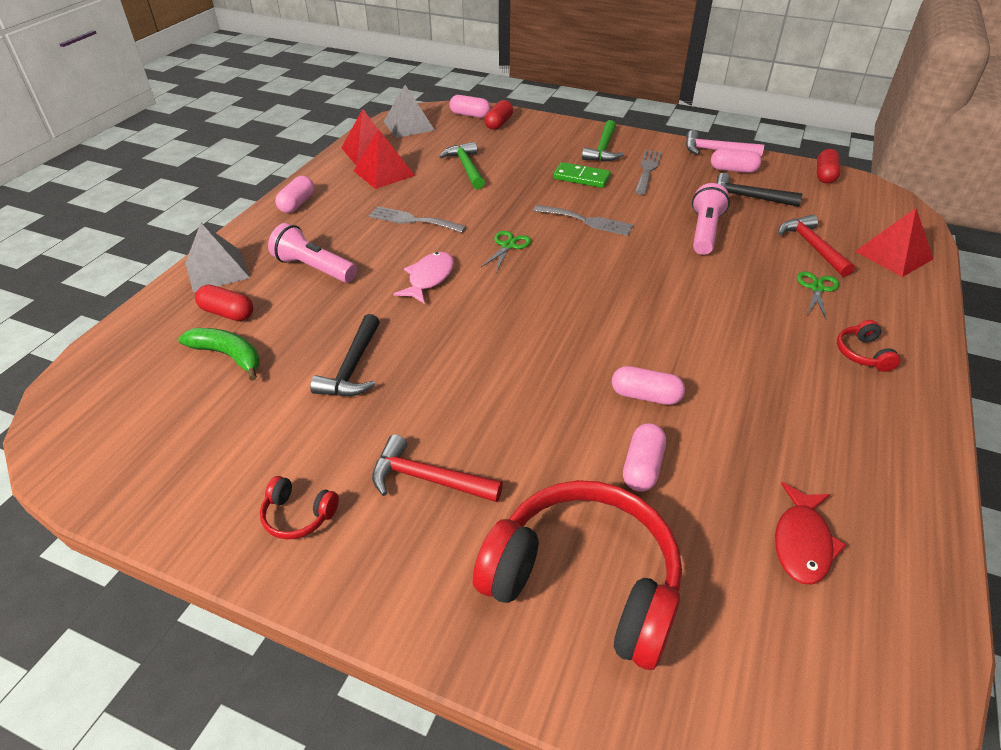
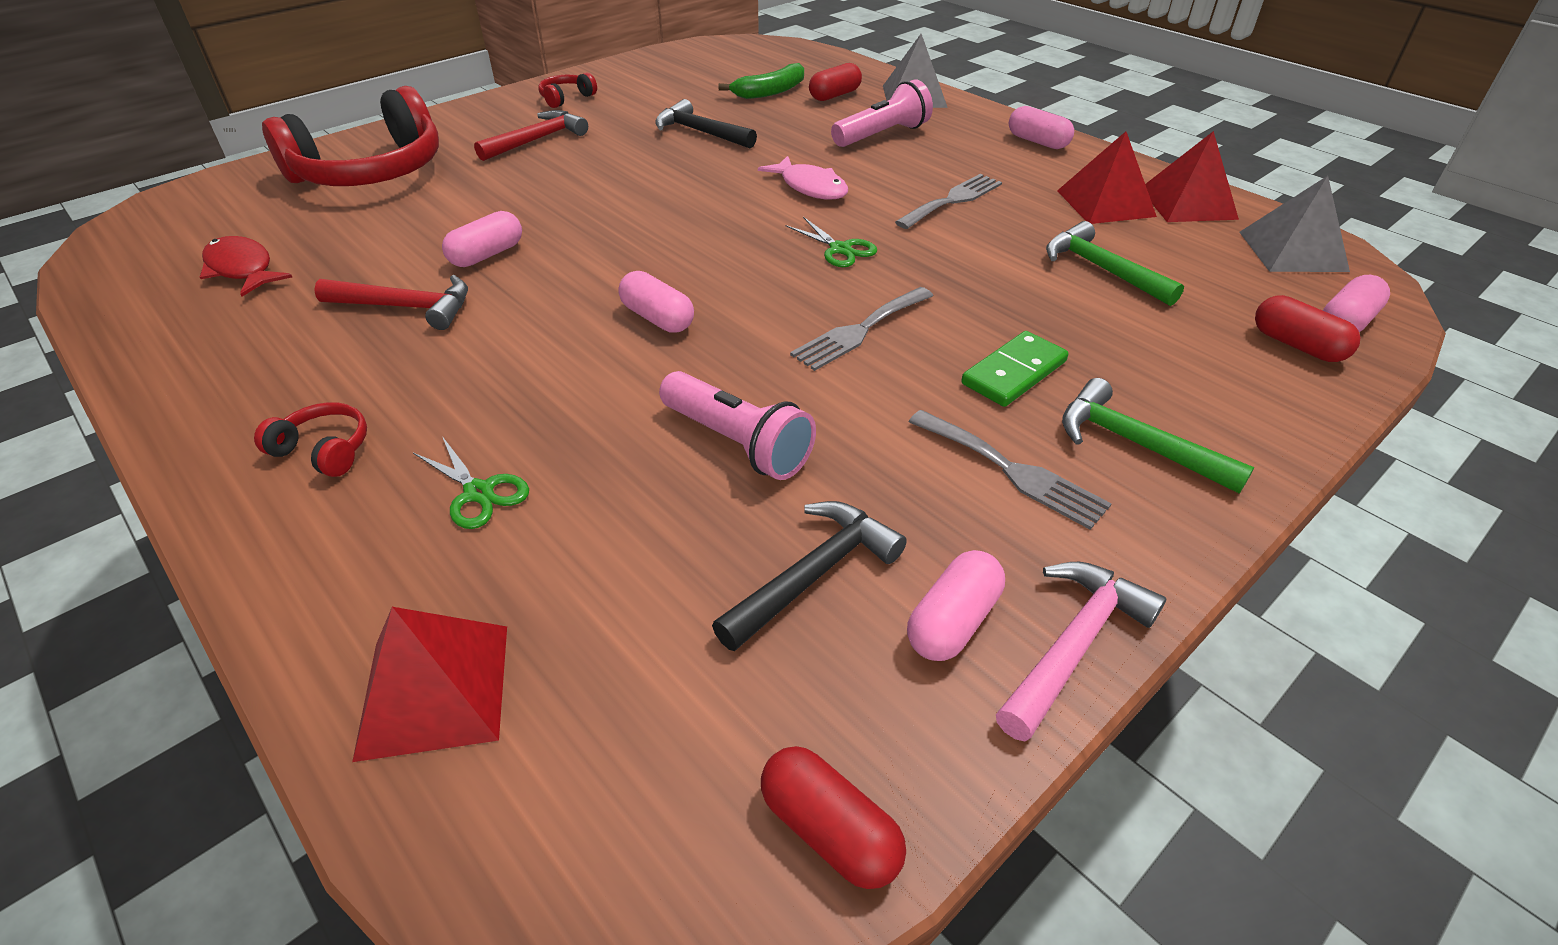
camera: 115 degrees right, 0 degrees up
(466, 167) = (1101, 269): green hammer -> green hammer turned 135 degrees counterclockwise
(642, 467) = (418, 224): pink capsule -> pink capsule (657, 318)
(812, 246) = (579, 565): red hammer -> red hammer (407, 307)

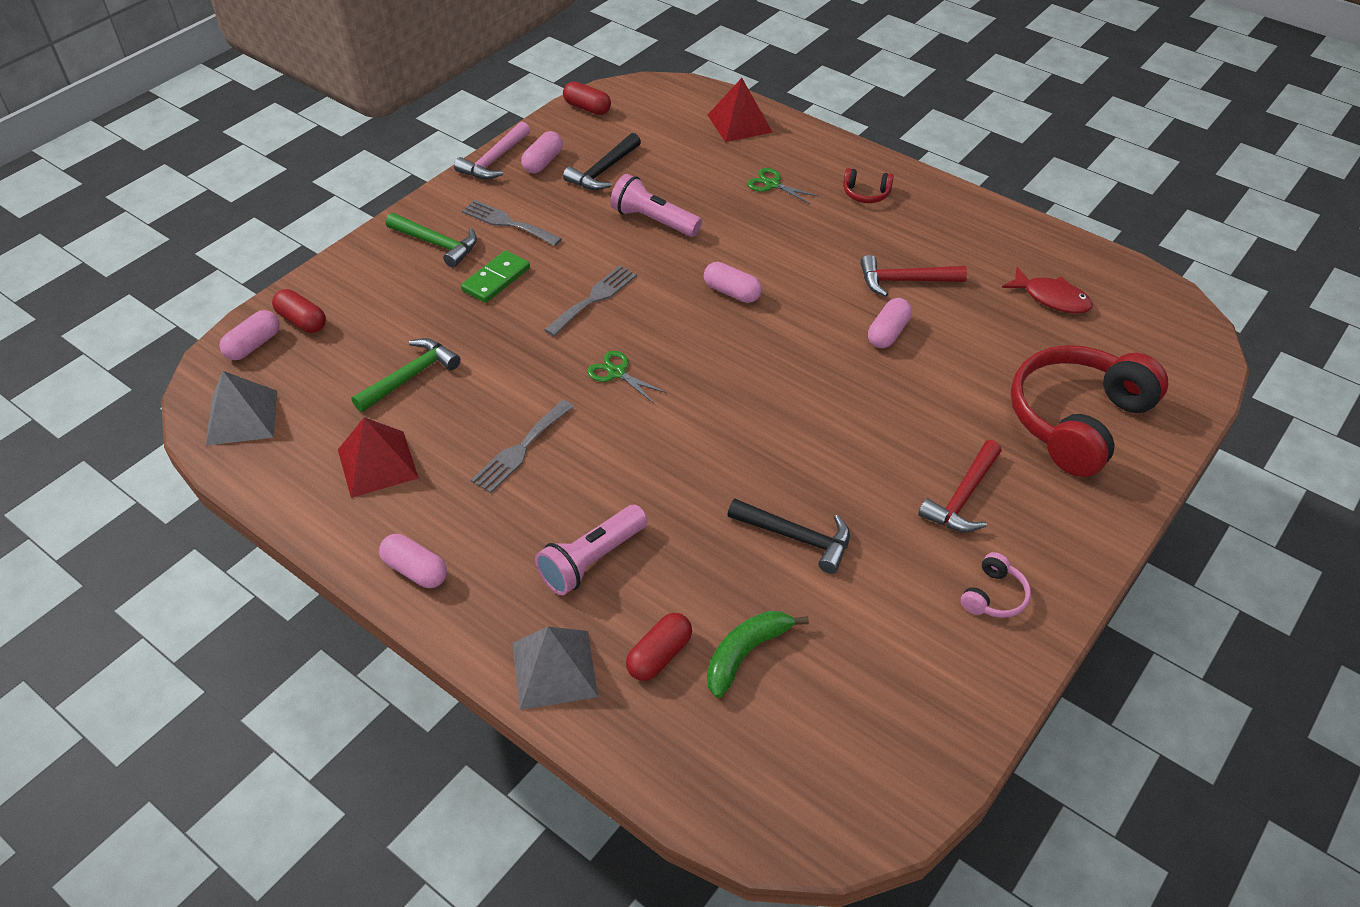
camera: 170 degrees right, 5 degrees up
(566, 98) = (994, 596): red headphones -> pink headphones
(810, 187) = (655, 452): pink fish -> none
(1101, 269) = (410, 376): green hammer -> green hammer turned 90 degrees counterclockwise
(1187, 203) = (299, 473): red pyramid -> none

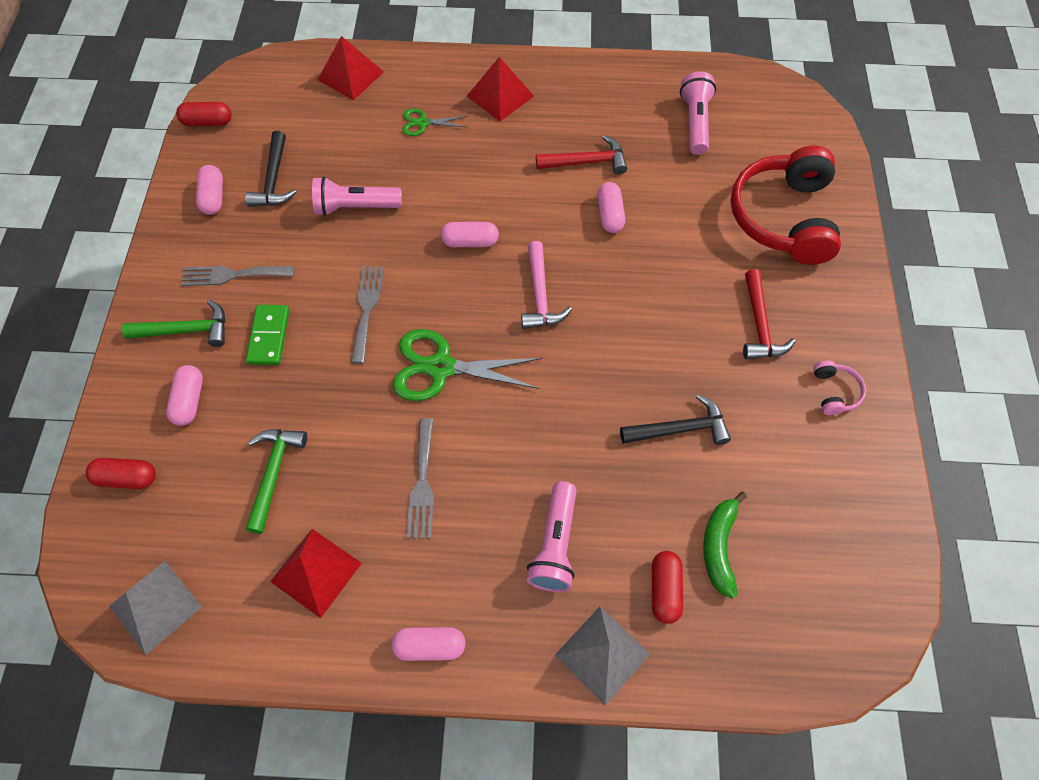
camera: 35 degrees left, 15 degrees up
(253, 345) = (101, 529): pink capsule -> pink capsule (189, 401)
(494, 160) = (167, 217): pink hammer -> pink hammer (540, 295)
(616, 372) = (440, 367): green scissors -> green scissors, size x1.92
(866, 194) = (500, 96): red headphones -> red pyramid
(904, 281) = (587, 162): red hammer -> red hammer turned 150 degrees counterclockwise
(1051, 298) = (695, 122): red fish -> pink flashlight

